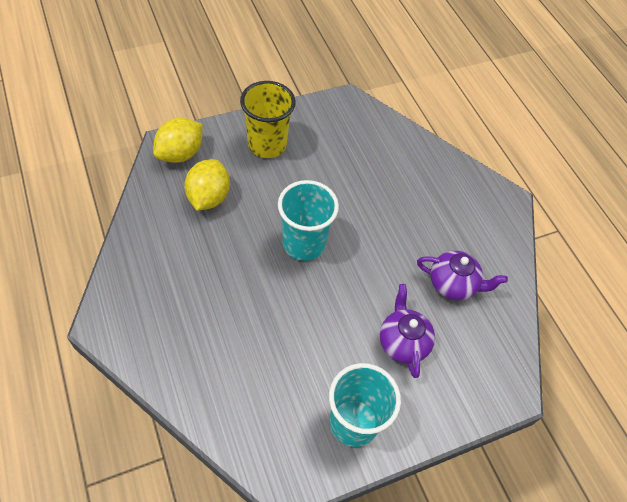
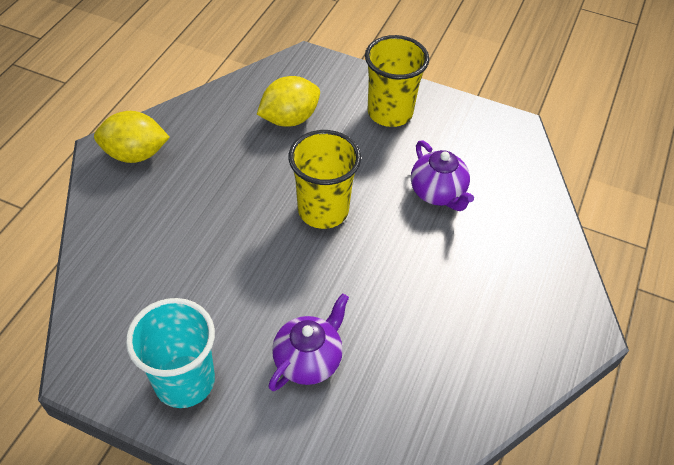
camera: 50 degrees right, 5 degrees down
(180, 154) = (308, 73): yellow lemon -> yellow lemon (135, 154)
(303, 243) = (323, 210): turquoise cup -> yellow cup
(453, 284) = (422, 355): purple teapot -> purple teapot (438, 193)

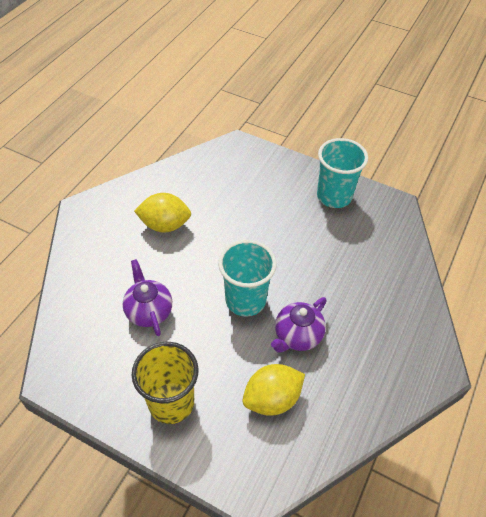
camera: 175 degrees left, 0 degrees up
(135, 154) = (410, 363): yellow lemon -> yellow lemon (165, 225)
(309, 359) = (261, 203): purple teapot -> purple teapot (297, 336)
(323, 210) = (245, 300): yellow cup -> turquoise cup

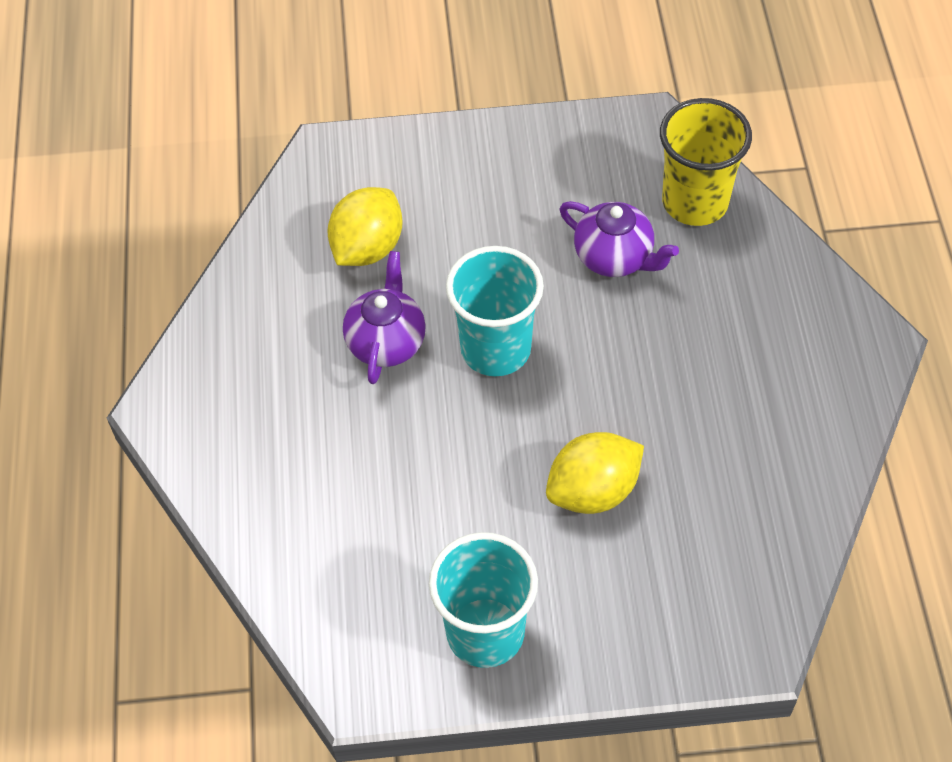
camera: 150 degrees right, 5 degrees up
(165, 225) = (720, 393): yellow lemon -> yellow lemon (593, 491)
(171, 403) = (487, 177): yellow cup -> yellow cup (695, 202)

